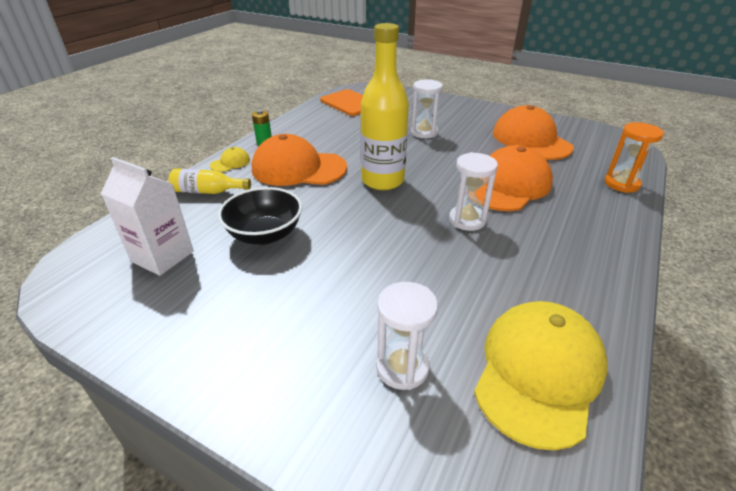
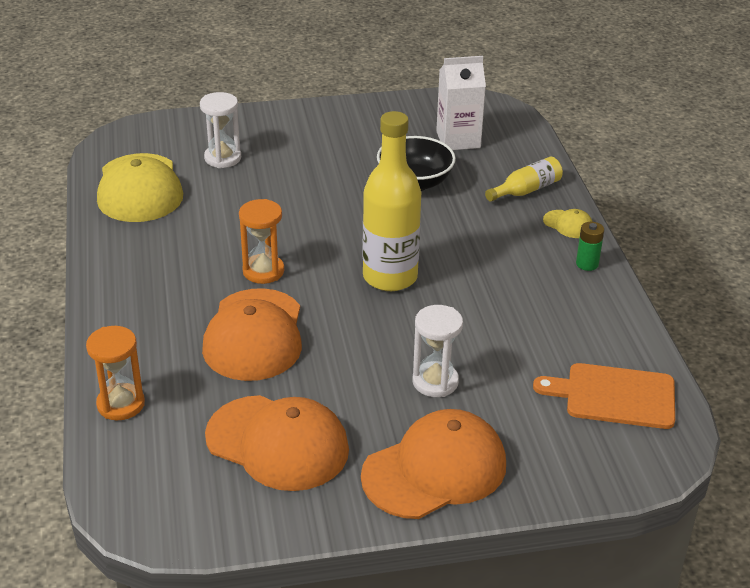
camera: 140 degrees right, 0 degrees up
(230, 163) = (568, 224): yellow cap -> yellow cap turned 60 degrees counterclockwise
(298, 168) = (493, 250): orange cap -> orange cap (435, 470)
(467, 220) = (263, 271): white hourglass -> orange hourglass

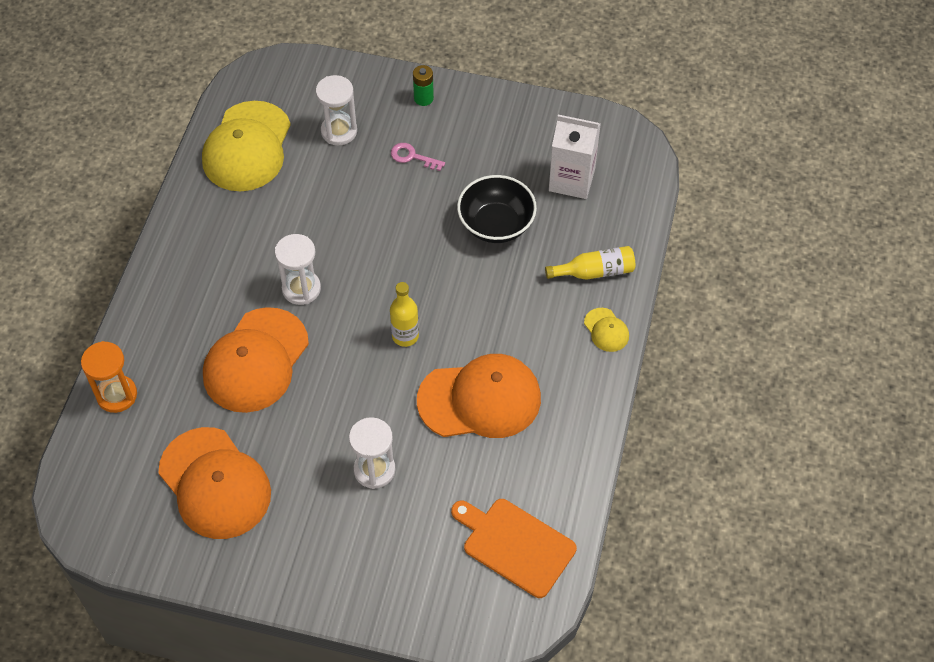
camera: 25 degrees right, 20 degrees up
(263, 271) = (301, 289): orange hourglass -> white hourglass
(304, 158) = (412, 157): none -> pink key
(390, 277) = (405, 336): yellow bottle -> yellow bottle, size x0.52
(435, 470) = (321, 560): orange cap -> orange cap (480, 399)
(587, 264) = (591, 386): green battery -> green battery (423, 98)

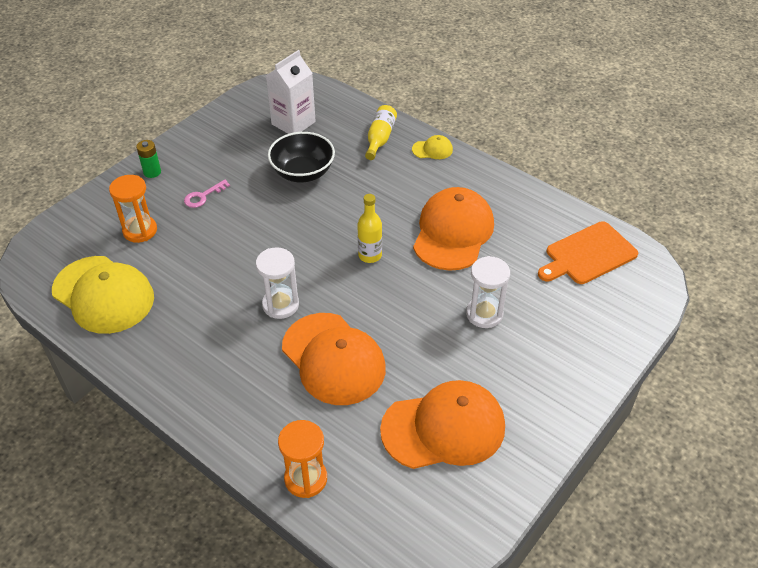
camera: 65 degrees left, 10 degrees down
(339, 131) = (140, 230): white hourglass -> orange hourglass

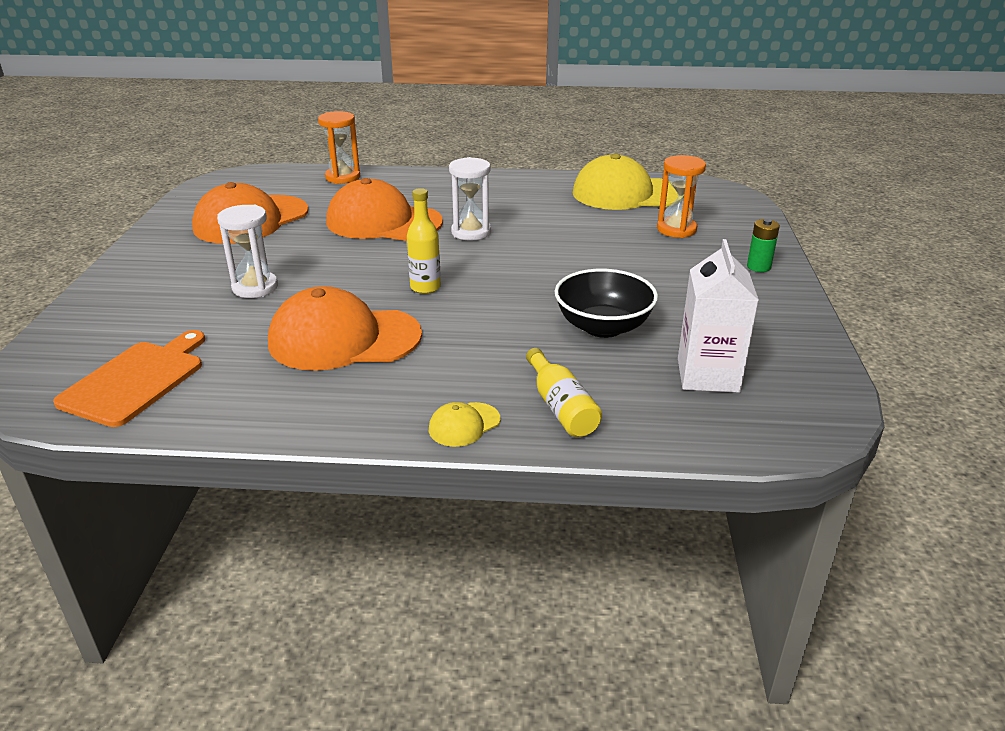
camera: 145 degrees right, 15 degrees down
(203, 196) = (670, 268): pink key -> none
(453, 232) = (344, 339): orange cap -> orange cap turned 105 degrees clockwise

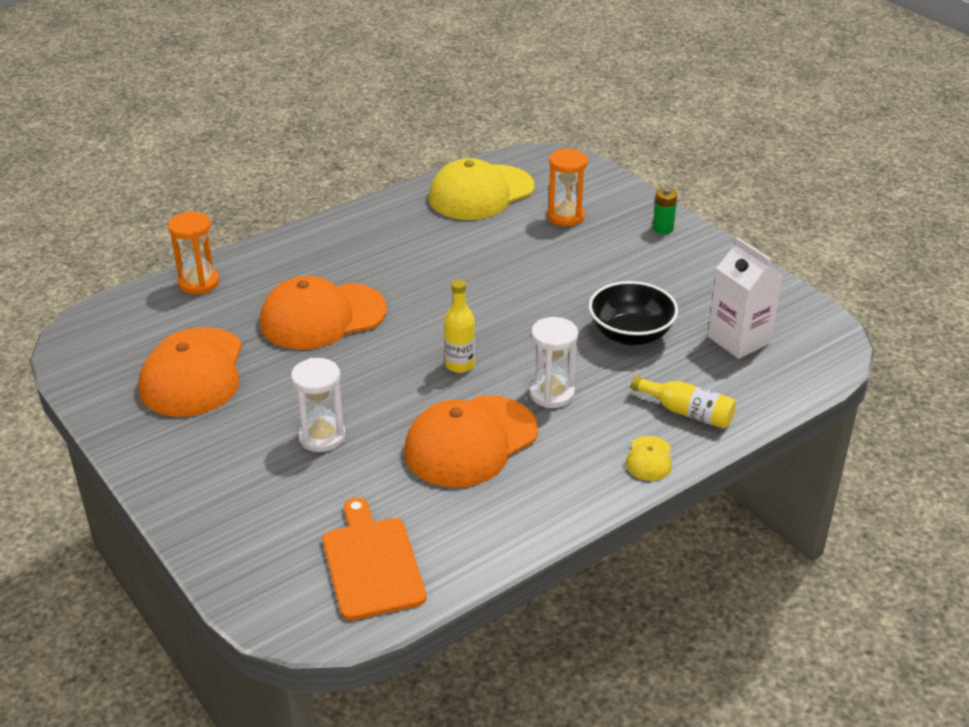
camera: 40 degrees left, 5 degrees up
(471, 232) = (414, 292): white hourglass -> white hourglass (552, 394)

